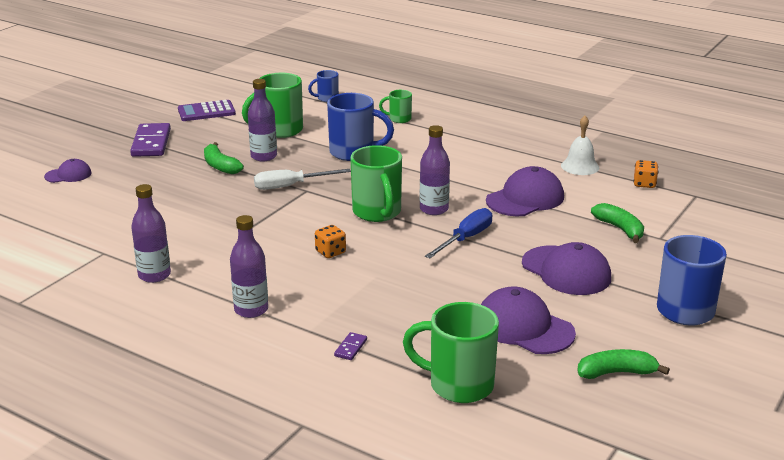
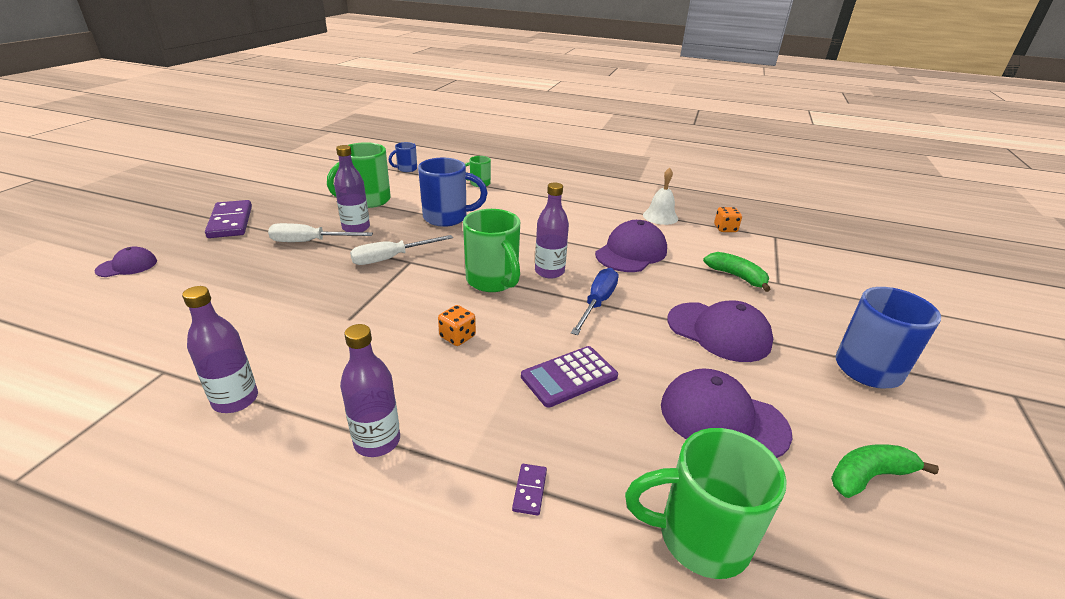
camera: 15 degrees left, 5 degrees up
(206, 112) = (289, 187): purple calculator -> purple calculator (569, 377)
(220, 166) = (310, 242): green banana -> white screwdriver

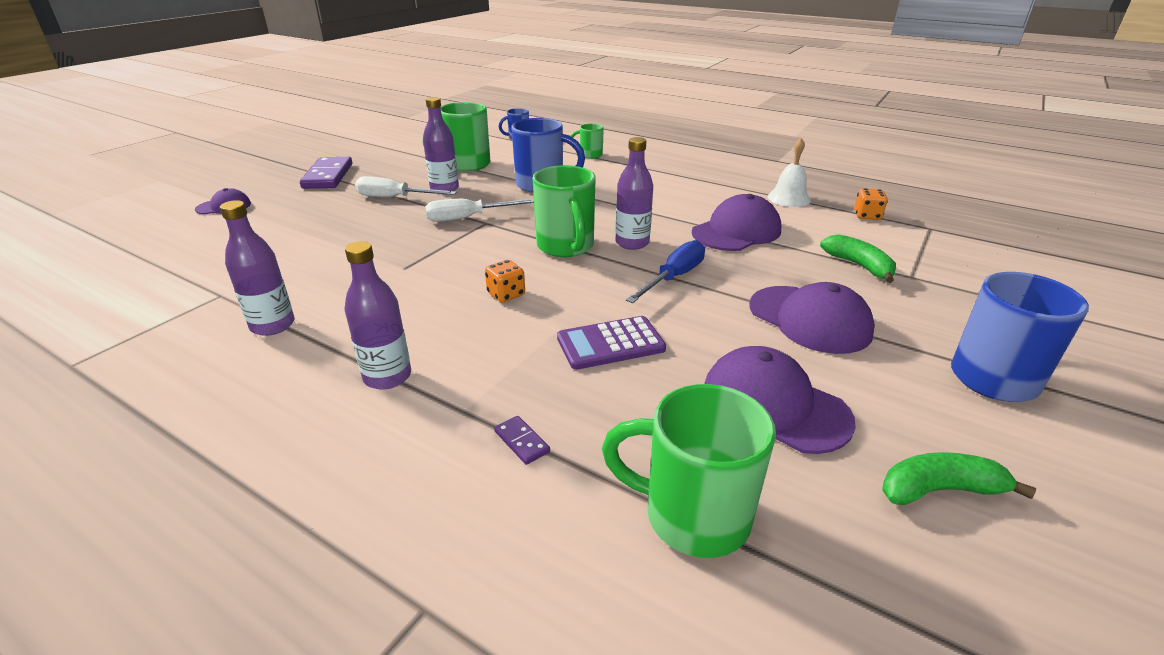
camera: 15 degrees right, 0 degrees up
(530, 490) = (522, 442): purple domino -> purple domino turned 60 degrees counterclockwise

